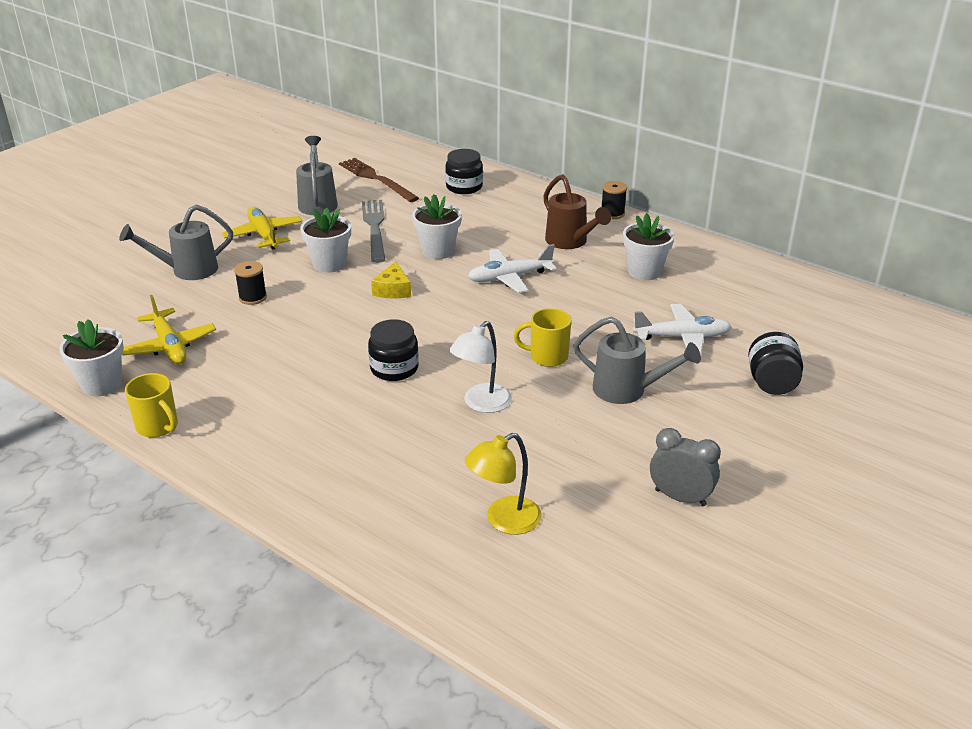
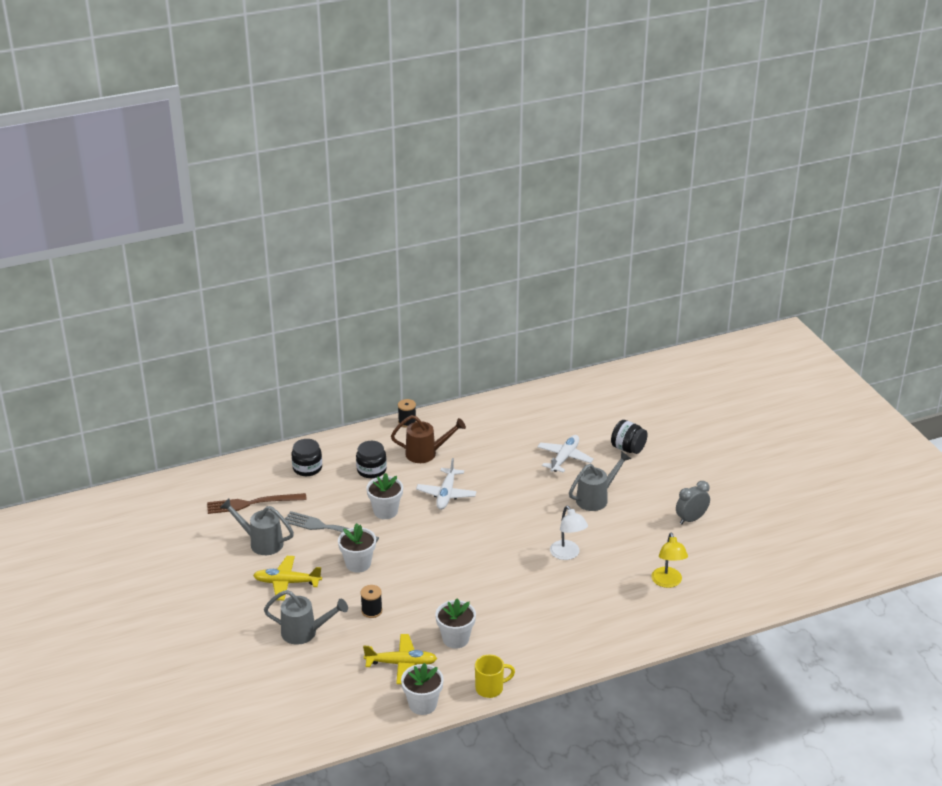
camera: 60 degrees left, 0 degrees up
(187, 270) = (304, 632): grey watering can -> grey watering can turned 90 degrees counterclockwise
(393, 290) = (417, 547): yellow cheese -> none
(394, 368) = (506, 575): black jar -> black jar (371, 470)
(547, 357) = (542, 513): yellow mug -> none
(644, 271) = (486, 440): white flower pot -> white flower pot (455, 639)

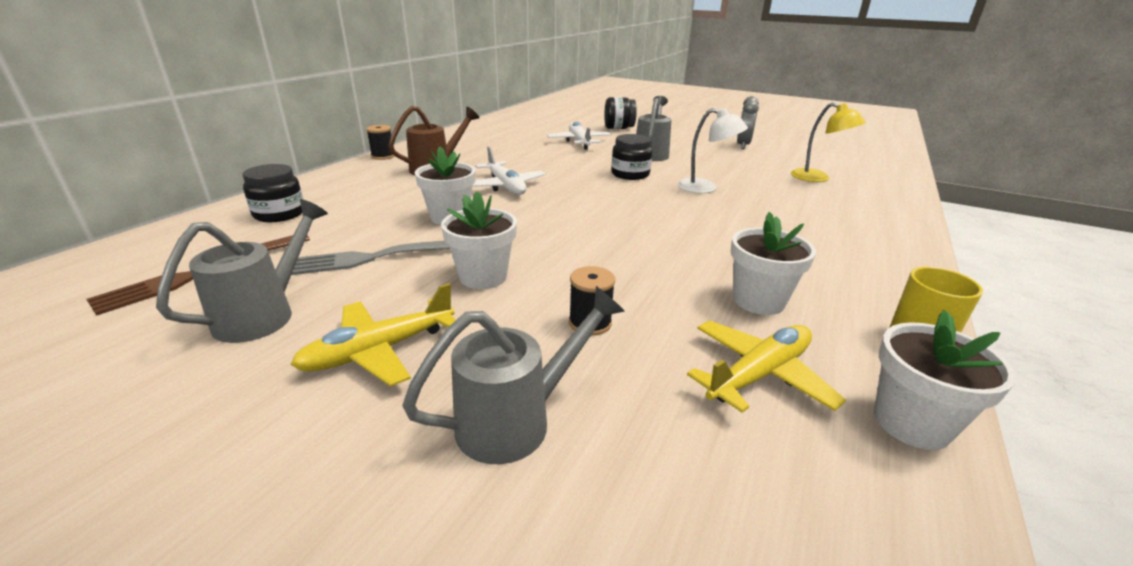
camera: 40 degrees left, 5 degrees down
(261, 542) = (264, 314): grey watering can -> grey watering can turned 135 degrees clockwise
(371, 470) = (382, 193): black jar -> black jar (630, 174)

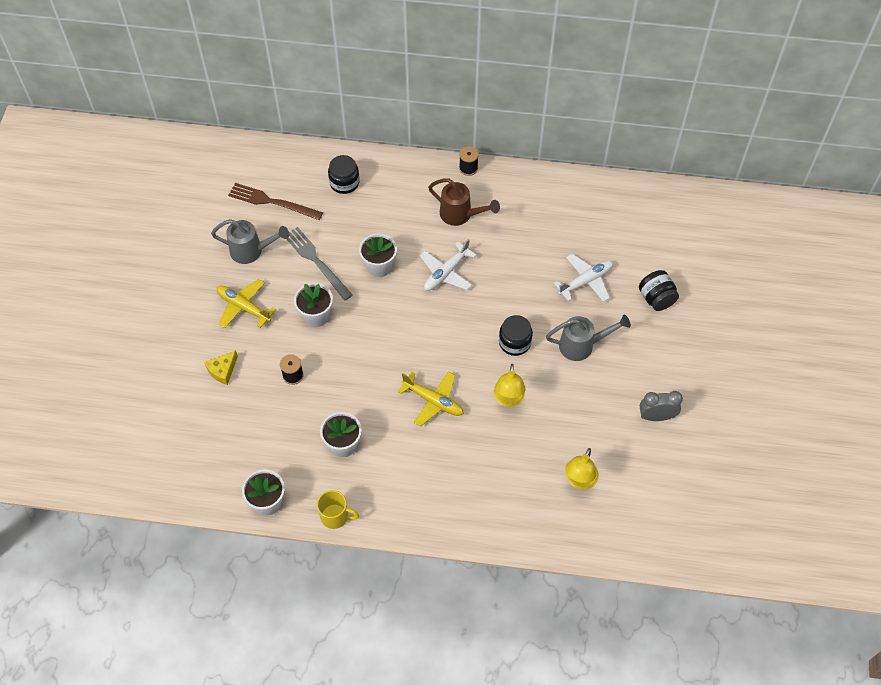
camera: 70 degrees right, 30 degrees up
(516, 420) = (223, 370): grey watering can -> yellow cheese
(705, 188) = (508, 399): white lamp -> yellow lamp
(759, 374) = (279, 448): yellow plane -> yellow plane (433, 401)

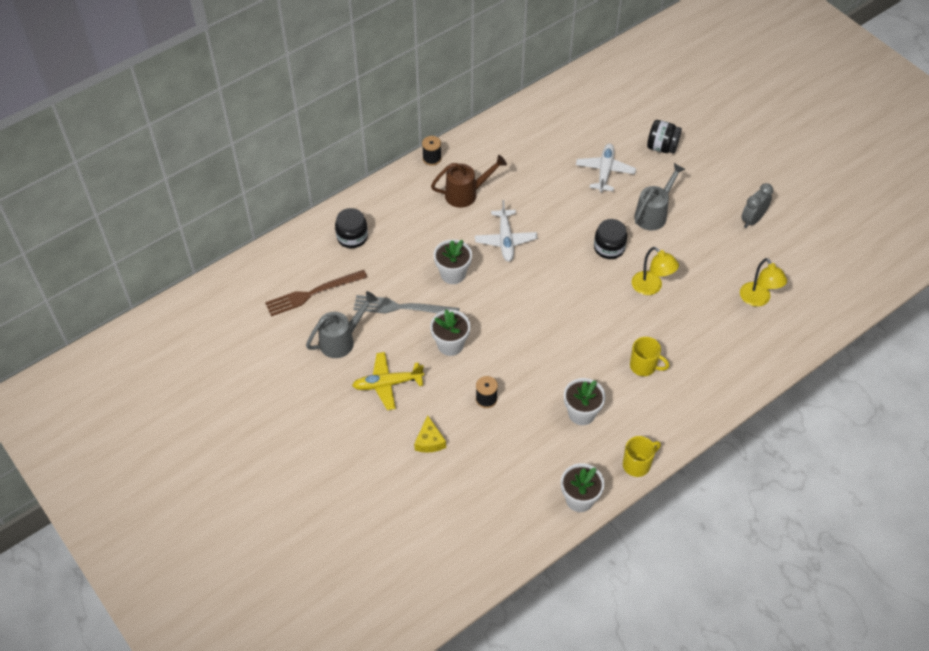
camera: 45 degrees left, 5 degrees down
(429, 452) = (644, 366): none -> yellow mug
(433, 401) = (605, 331): yellow plane -> none

